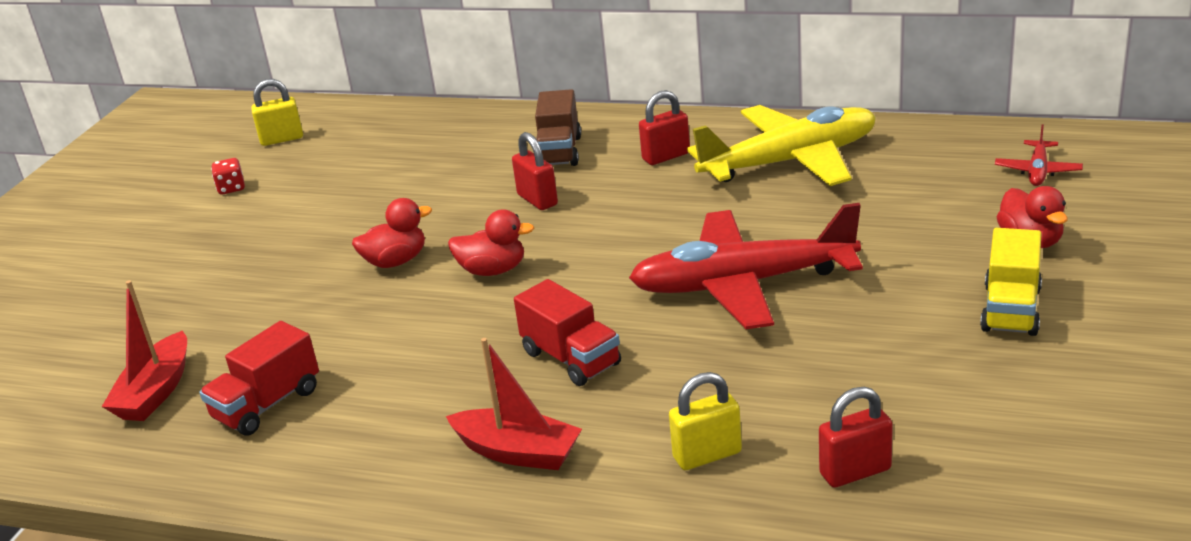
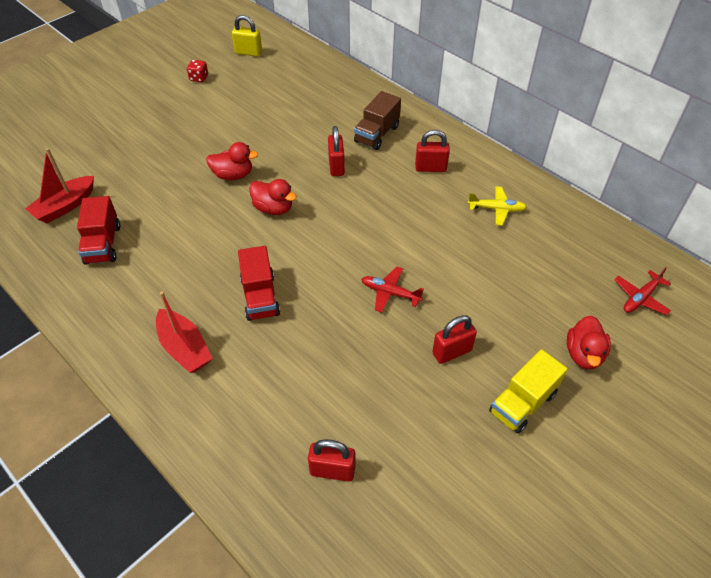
camera: 25 degrees right, 20 degrees up
(267, 404) = (103, 244): red truck -> red truck turned 75 degrees counterclockwise
(707, 455) = (270, 409): yellow padlock -> none
(742, 284) = (390, 293): red plane -> red plane, size x0.43
(790, 162) = (496, 209): yellow plane -> yellow plane, size x0.43
(879, 303) = (452, 352): none -> red padlock

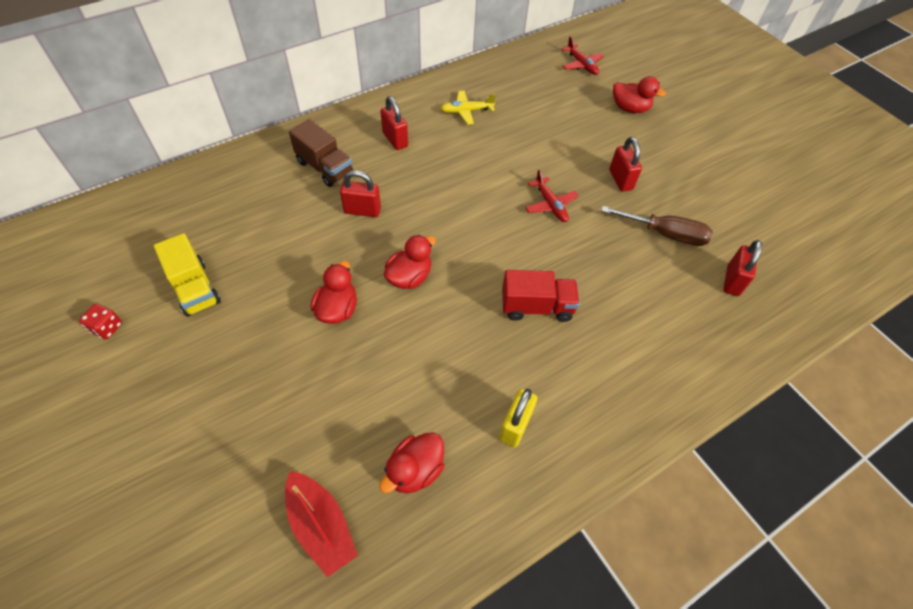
camera: 80 degrees left, 5 degrees up
(103, 244) = (415, 470): red truck -> red duck
(184, 348) = (595, 384): red boat -> none
(248, 52) = (84, 261): yellow padlock -> yellow padlock (515, 426)
(383, 400) = (665, 234): none -> brown screwdriver
(390, 293) = (550, 205): red plane -> red plane turned 60 degrees counterclockwise
(430, 168) = (395, 140): red padlock -> red padlock turned 45 degrees counterclockwise
(496, 209) = (466, 111): yellow plane -> yellow plane turned 120 degrees counterclockwise
(522, 403) = (671, 152): yellow truck -> yellow truck (195, 288)

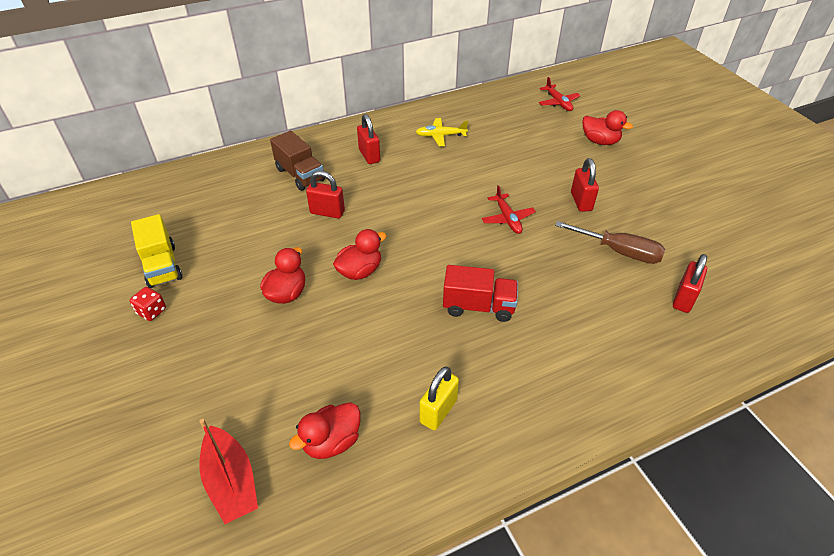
camera: 10 degrees right, 10 degrees down
(107, 328) = (78, 292): red dice -> red dice (152, 311)

